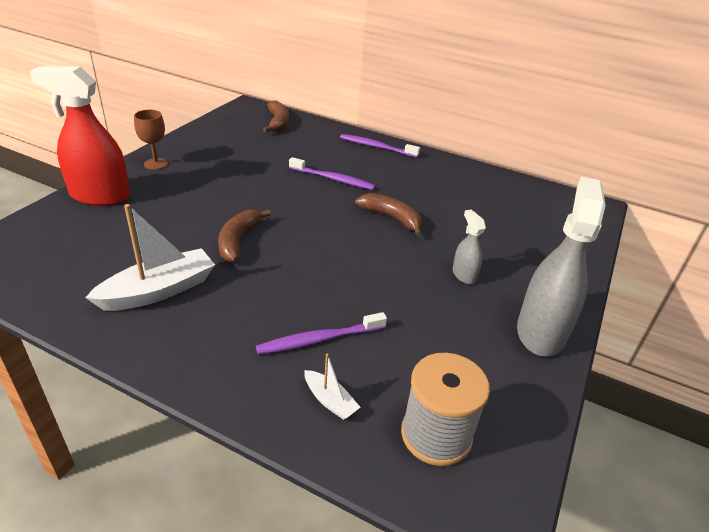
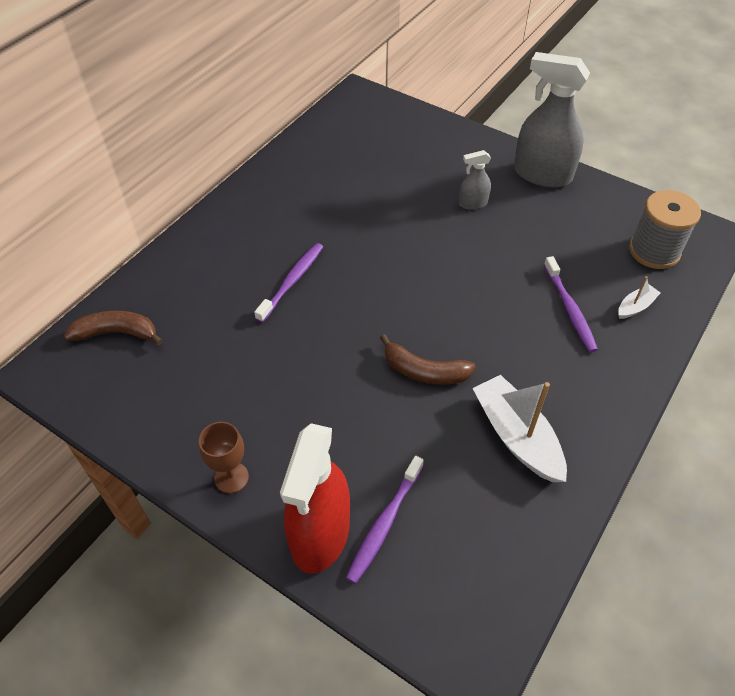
camera: 80 degrees left, 15 degrees up
(377, 147) = (213, 233): purple toothbrush -> purple toothbrush (384, 523)
(391, 218) = (379, 240): brown banana -> none

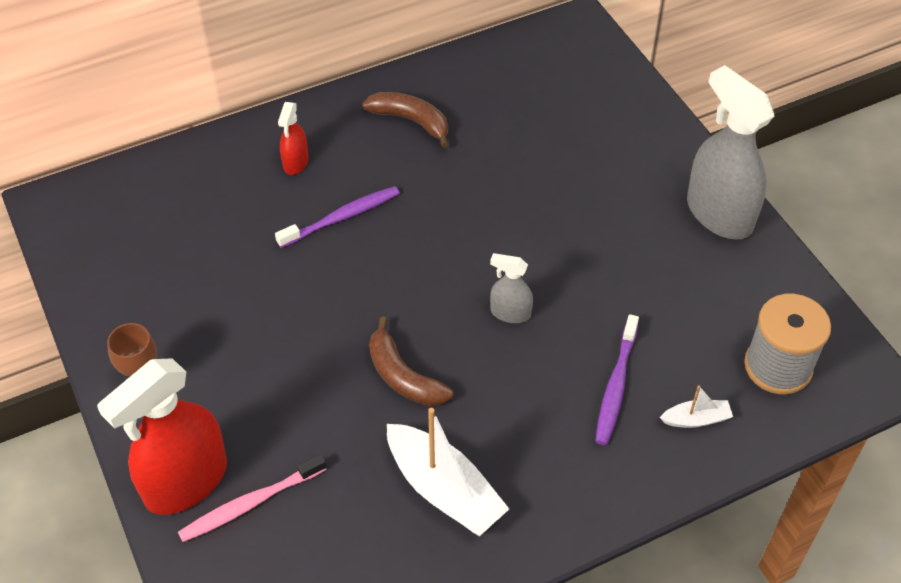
camera: 30 degrees right, 0 degrees up
(116, 333) = (140, 196): brown banana -> brown banana (411, 121)
(227, 258) = (295, 162): none -> red spray bottle
(384, 523) = (251, 503): purple toothbrush -> pink toothbrush
(473, 203) = (605, 214): grey spray bottle -> grey spray bottle (510, 313)
(516, 436) = (444, 489): white boat -> white boat turned 135 degrees clockwise

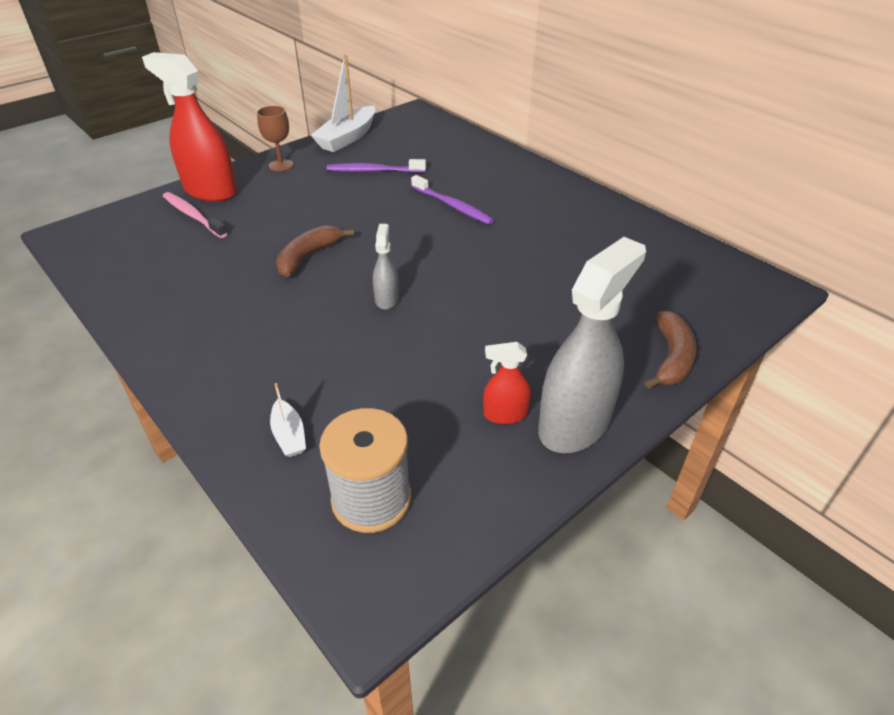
camera: 75 degrees right, 10 degrees down
(295, 162) = (496, 179): red spray bottle -> red spray bottle (505, 414)
(411, 121) = (572, 218): brown banana -> brown banana (671, 358)
(444, 489) = (204, 292): white boat -> white boat (347, 138)
(616, 385) = (321, 373): purple toothbrush -> purple toothbrush (374, 171)

